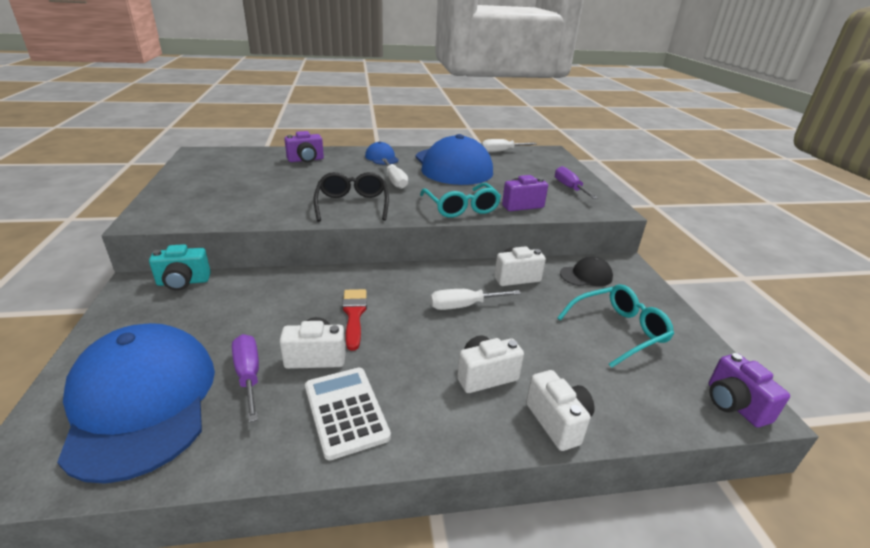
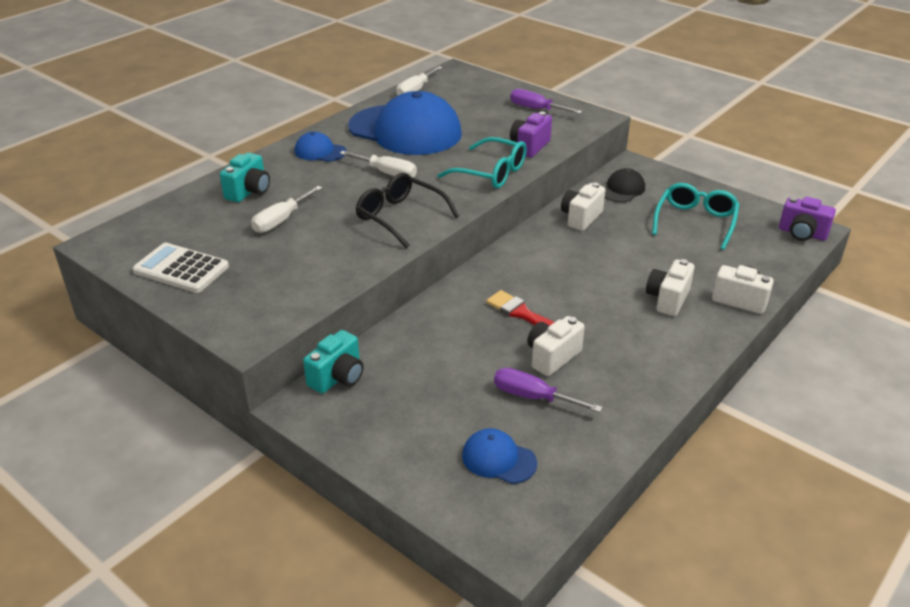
camera: 40 degrees left, 5 degrees up
(141, 402) = (498, 459): blue cap -> blue cap, size x0.44
(306, 160) = (249, 191): purple camera -> turquoise camera
(345, 411) = (629, 373): white calculator -> white calculator (181, 269)
(463, 306) = (582, 261): white screwdriver -> white screwdriver (281, 220)

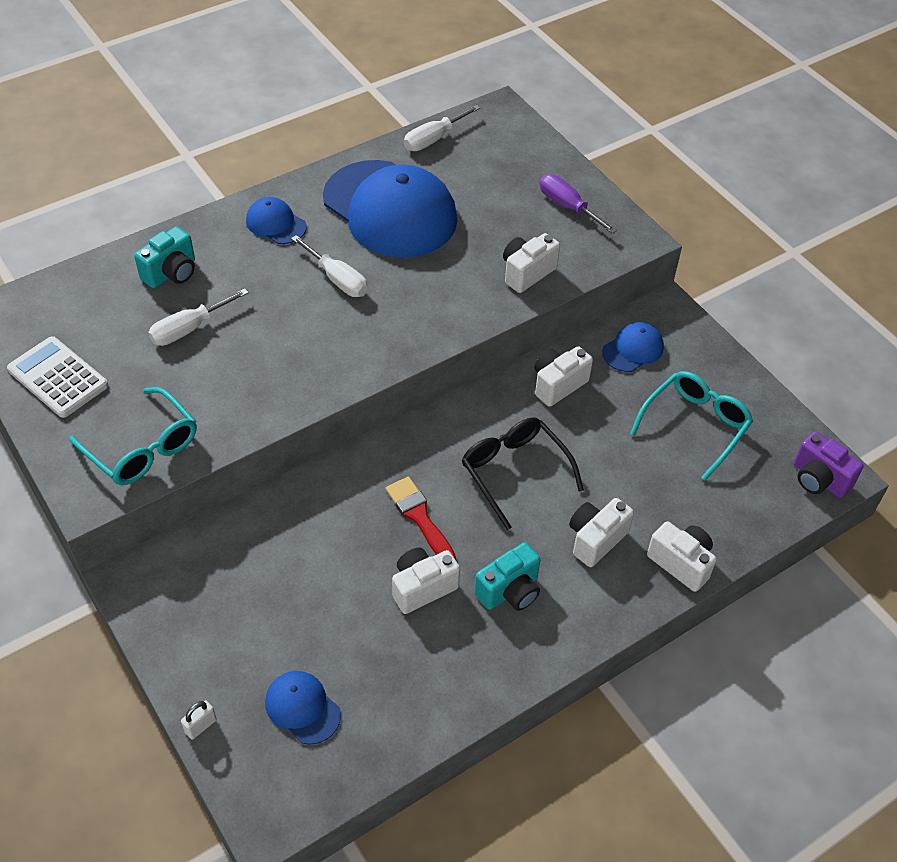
camera: 15 degrees right, 15 degrees up
(338, 377) = (184, 552): turquoise camera -> turquoise camera (509, 591)
(400, 217) = (321, 356): black glasses -> black glasses (514, 472)
(415, 494) = (201, 726): none -> white padlock
(491, 173) = (459, 308): turquoise glasses -> turquoise glasses (142, 448)
(529, 146) = (527, 273): purple camera -> white camera
(533, 397) = (375, 637): purple screwdriver -> none
(622, 189) = (633, 349): black cap -> blue cap

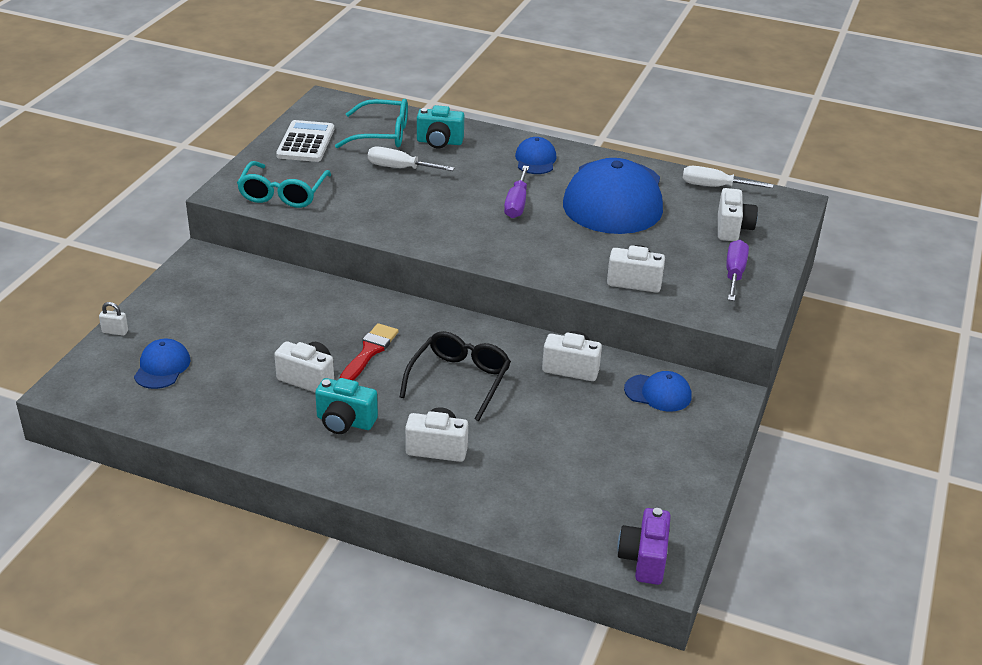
camera: 55 degrees right, 15 degrees down
(337, 279) = (517, 204): white screwdriver -> purple screwdriver
(681, 563) = (461, 505): white camera -> white camera (732, 229)
(695, 425) = (617, 459): turquoise glasses -> turquoise glasses (382, 134)

